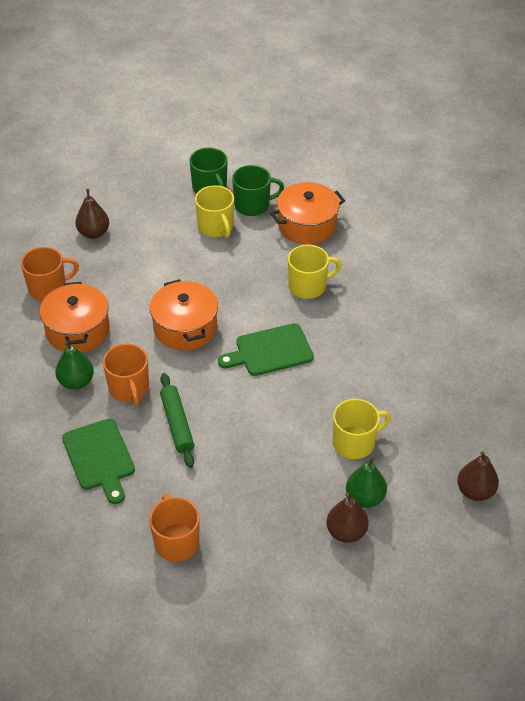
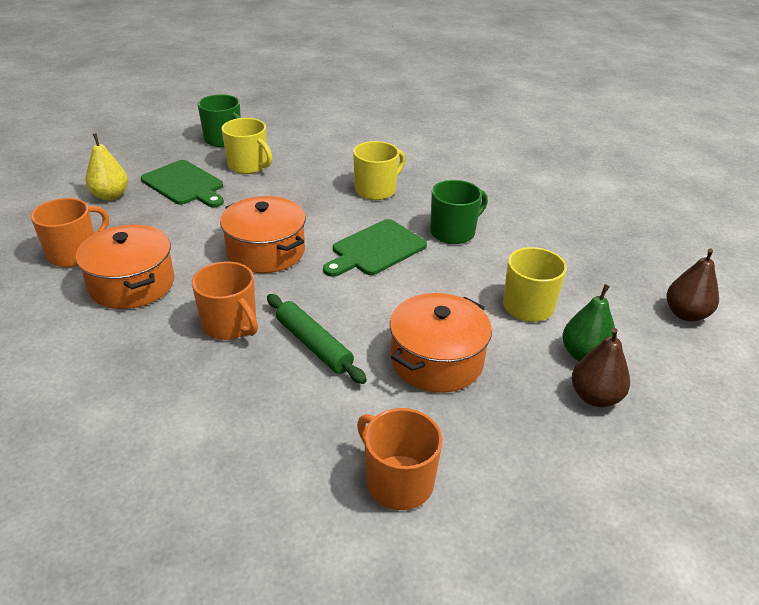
camera: 25 degrees left, 10 degrees down
(76, 382) = (155, 336): green pear -> none
(94, 233) = (110, 196): brown pear -> yellow pear
(100, 458) = (231, 412): green cutting board -> green cutting board (185, 184)
(253, 205) = (276, 144): green mug -> green mug (453, 232)
(307, 225) = (341, 148): orange pot -> orange pot (436, 360)

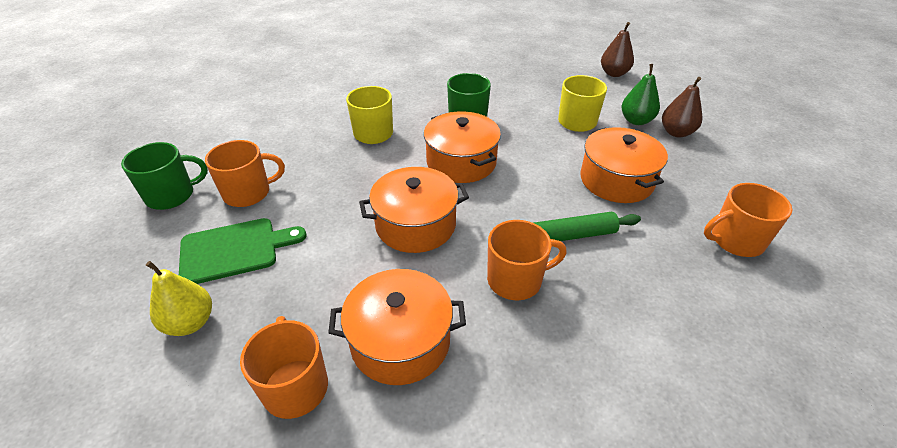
camera: 60 degrees left, 5 degrees up
(248, 166) = (248, 193): yellow mug -> orange mug
(375, 249) = (461, 162): green cutting board -> orange pot

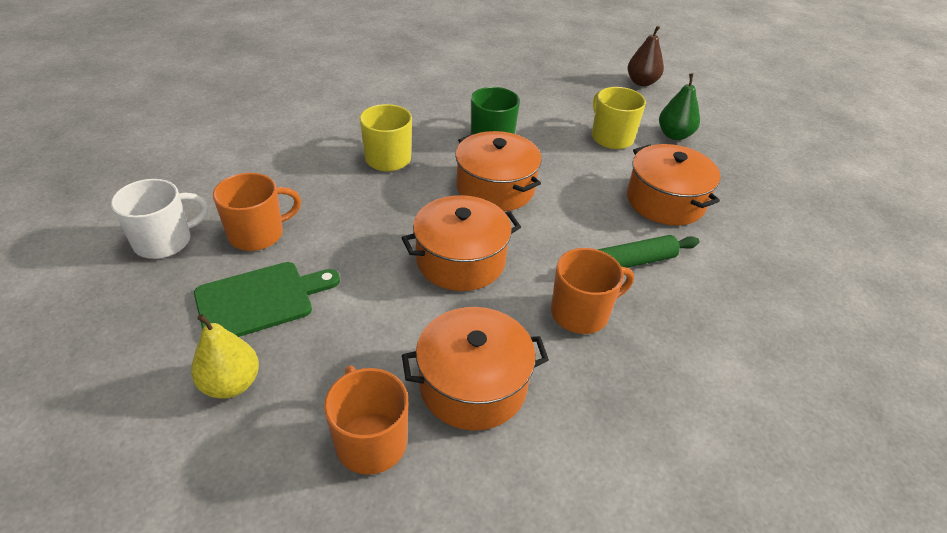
camera: 10 degrees left, 0 degrees up
(171, 195) = (164, 241): green mug -> white mug
(676, 132) = (718, 147): brown pear -> none
(735, 240) = (794, 258): orange mug -> none

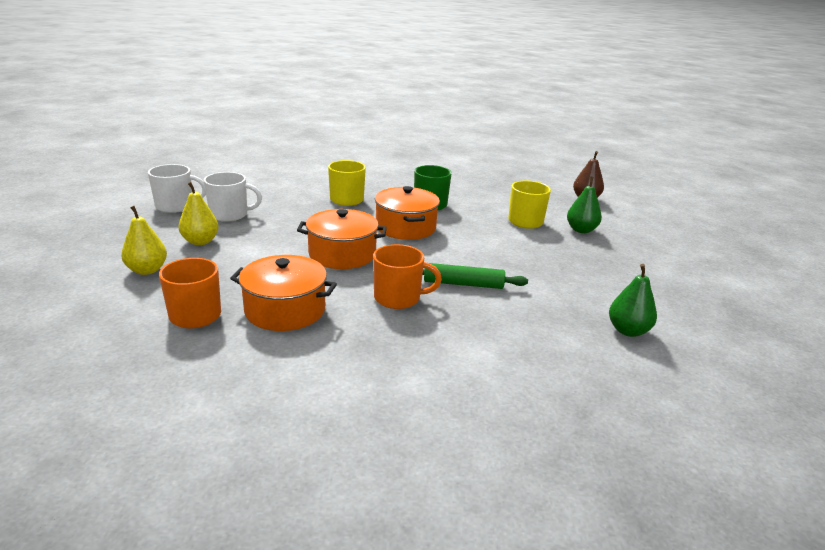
camera: 25 degrees right, 15 degrees down
(258, 234) = (230, 215): orange mug -> white mug
(260, 300) = (200, 241): green cutting board -> yellow pear
(665, 201) = (531, 261): orange pot -> none
(824, 275) = (628, 331): none -> green pear

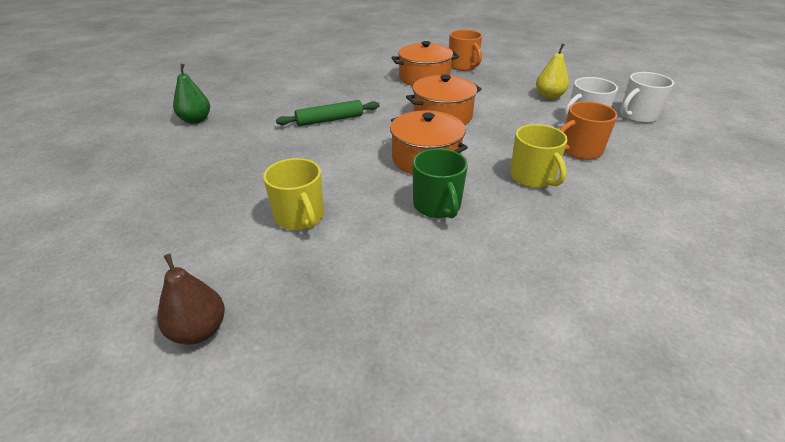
camera: 155 degrees right, 10 degrees up
(147, 270) = (533, 75): yellow pear -> none
(398, 298) = (367, 99): orange mug -> orange mug (580, 150)
(581, 230) = (219, 226): green pear -> none

